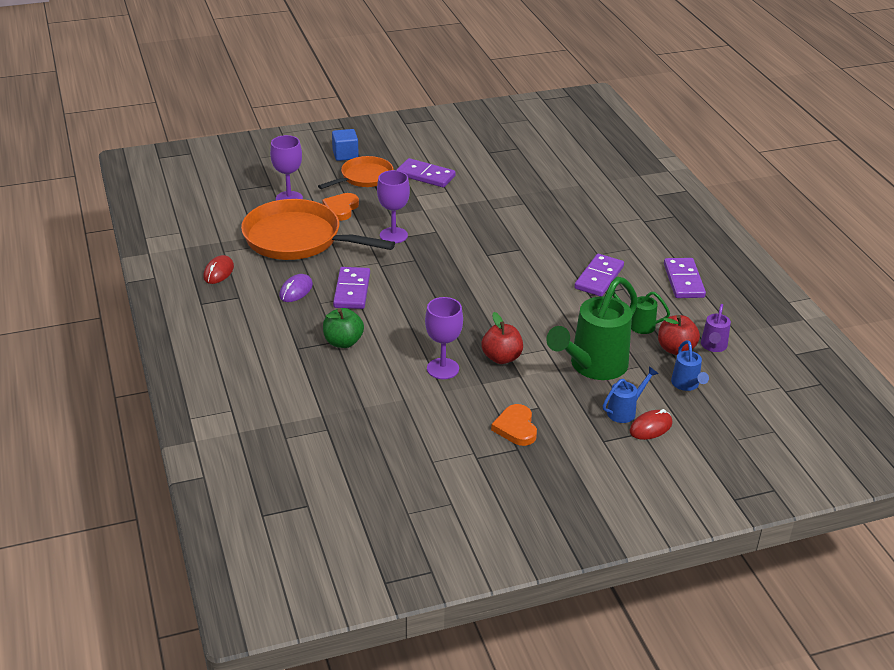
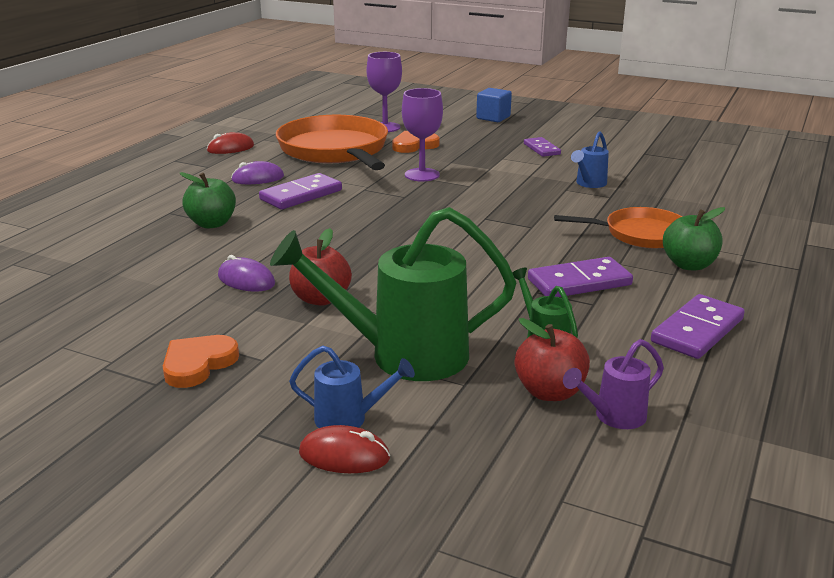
camera: 45 degrees right, 10 degrees down
(364, 177) = (479, 134): orange pan -> orange pan (640, 234)
(426, 175) = (541, 149): purple domino -> purple domino, size x0.63
(443, 369) = (246, 280): purple goblet -> purple mouse
(628, 238) = (689, 265): none -> green apple
(686, 385) = (489, 438): blue watering can -> blue watering can (589, 184)

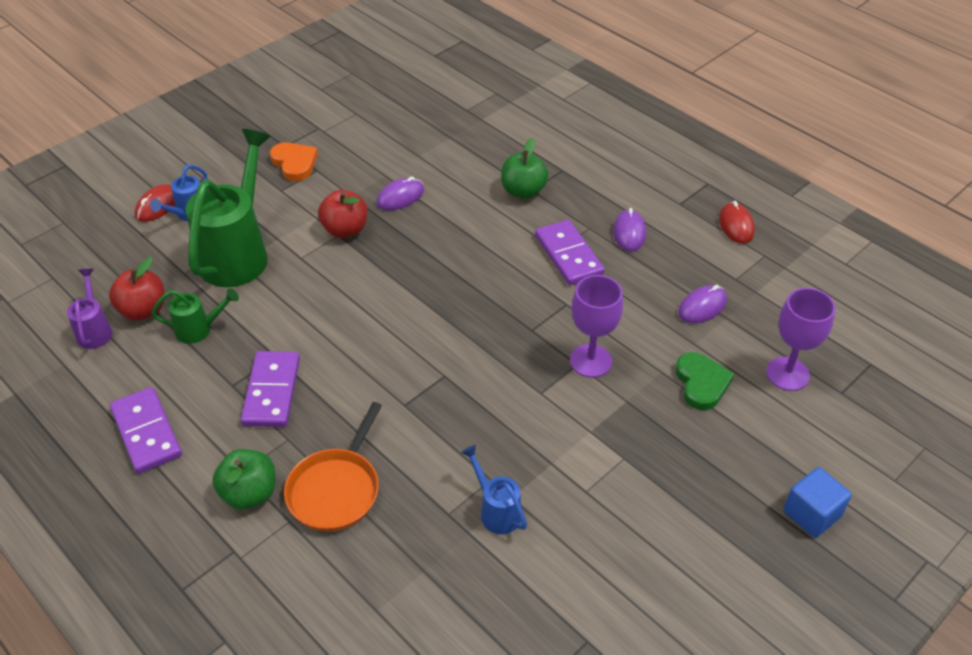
camera: 110 degrees right, 20 degrees up
(335, 150) = (702, 307): orange pan -> purple mouse
(414, 145) = (701, 383): orange heart -> green heart
(541, 149) = (645, 516): purple domino -> none

